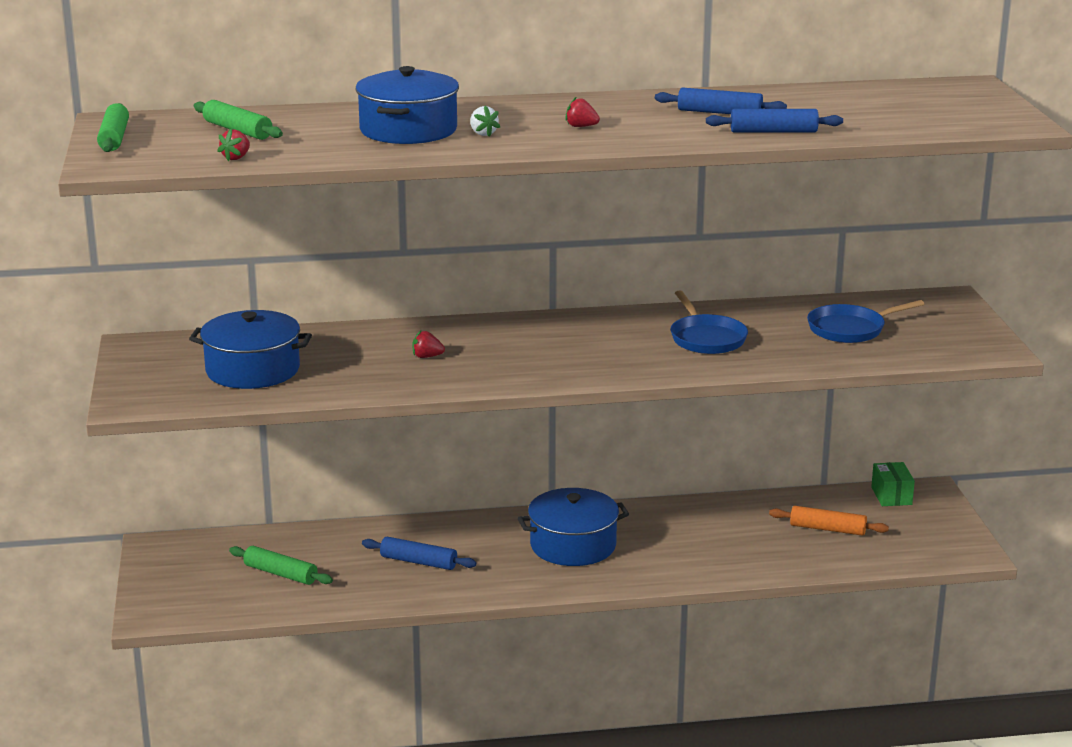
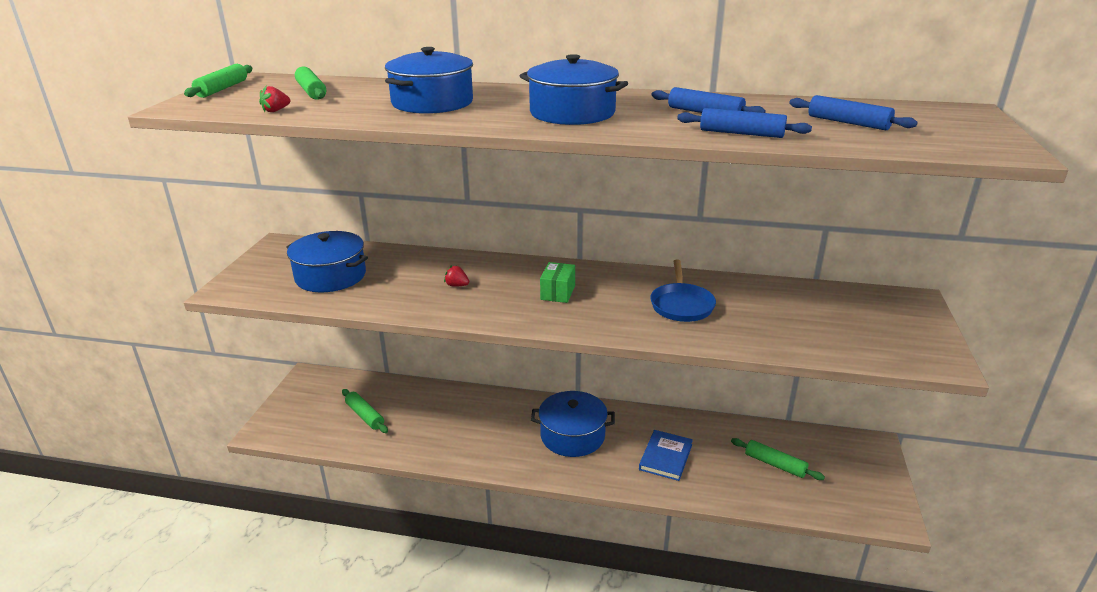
camera: 20 degrees right, 5 degrees up
(418, 562) = (458, 426): blue rolling pin -> blue rolling pin (848, 123)
(483, 134) = (485, 111): white strawberry -> none
(581, 126) = (572, 113): red strawberry -> blue pot
(699, 545) = (665, 457): none -> blue book
(827, 529) = (775, 464): orange rolling pin -> green rolling pin
(850, 329) = (810, 316): blue pan -> none
(891, 496) = (840, 443): green box -> green box (557, 292)

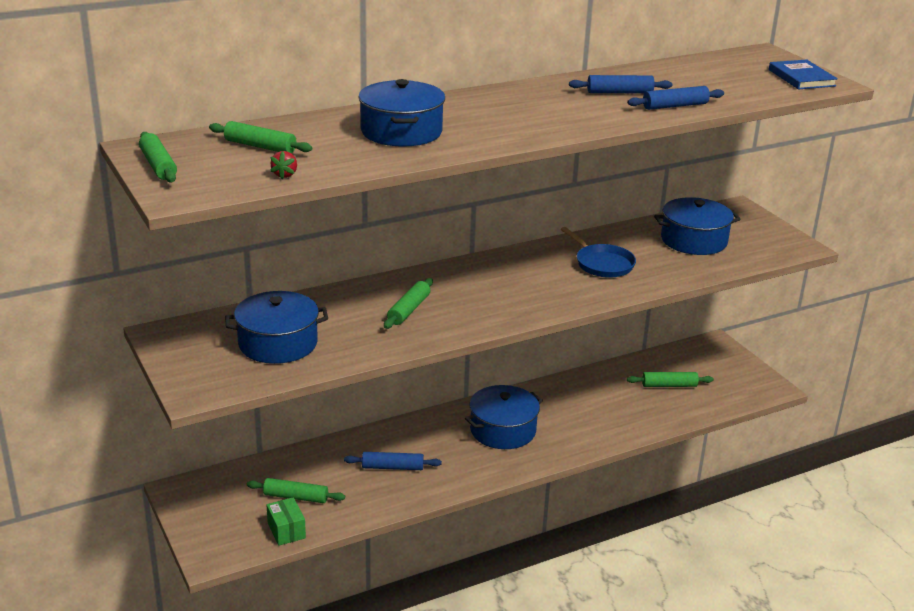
camera: 40 degrees left, 0 degrees up
(457, 285) = (409, 310): red strawberry -> green rolling pin
(557, 292) = (500, 286): green box -> green box (286, 531)
(572, 113) = (532, 115): blue pot -> blue pot (694, 240)
(665, 457) = (591, 414): blue book -> blue book (801, 78)
(848, 123) = (718, 80): blue rolling pin -> blue rolling pin (392, 467)

